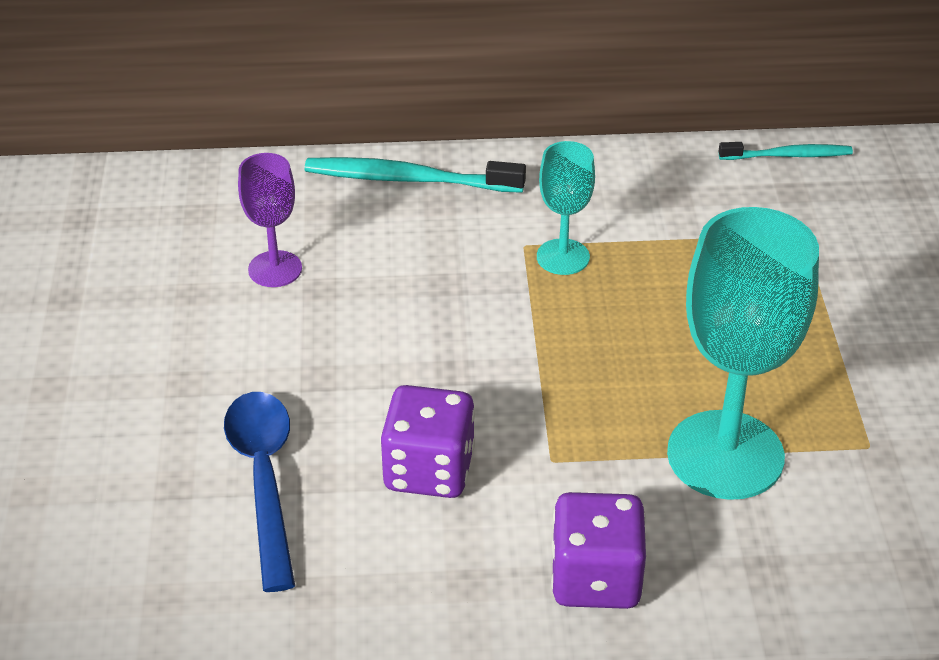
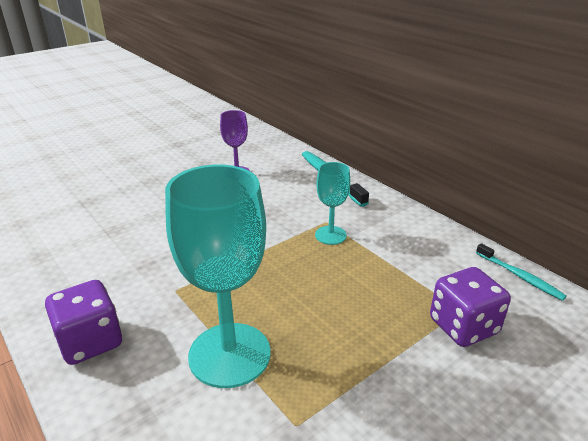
camera: 55 degrees right, 10 degrees down
(264, 480) = (104, 218): blue spoon -> none
(429, 470) = (140, 256): purple dice -> purple dice (463, 326)

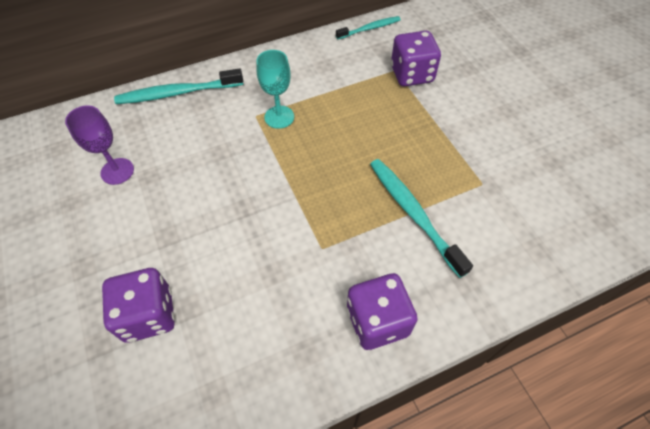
camera: 75 degrees left, 25 degrees up
(110, 214) = (149, 315): none -> purple dice
(229, 354) = (413, 213): turquoise goblet -> turquoise toothbrush

